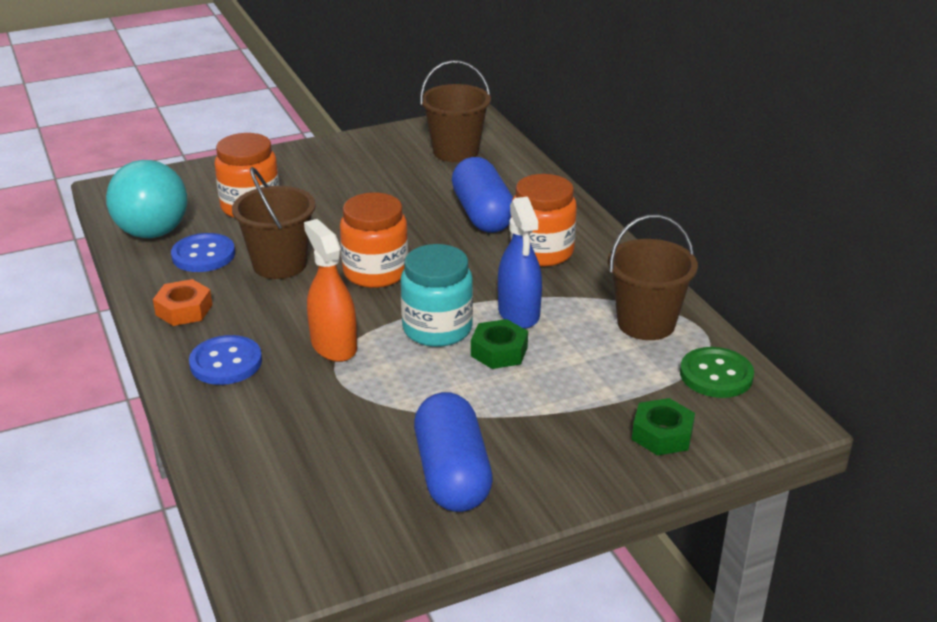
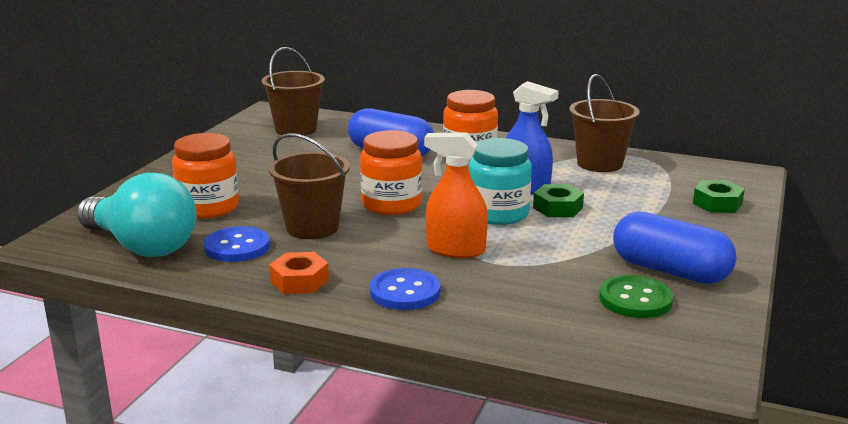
camera: 45 degrees left, 10 degrees down
(716, 375) = (681, 170): green button -> green button (635, 299)

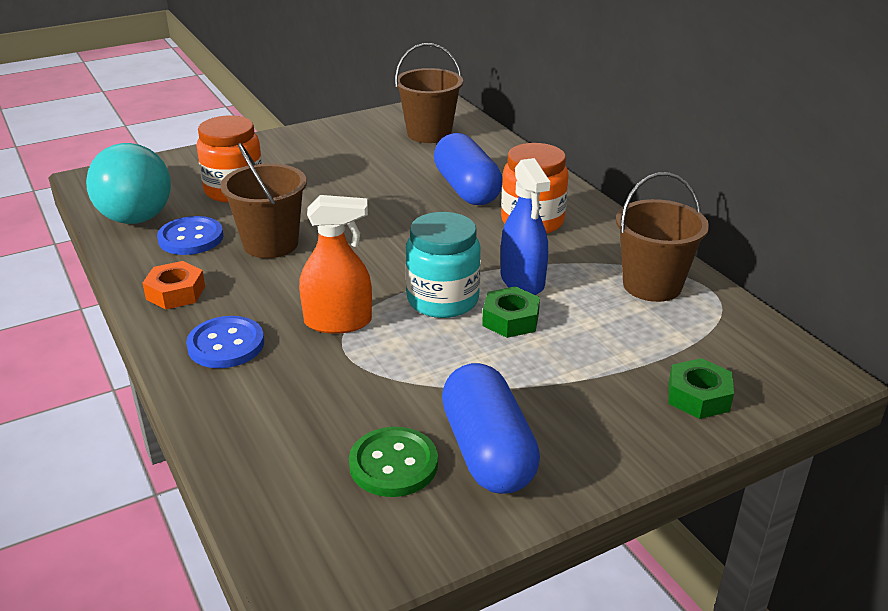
camera: 40 degrees right, 10 degrees up
(391, 204) = (370, 247): orange jar -> none
(455, 250) = (338, 322): orange spray bottle -> orange spray bottle turned 120 degrees clockwise

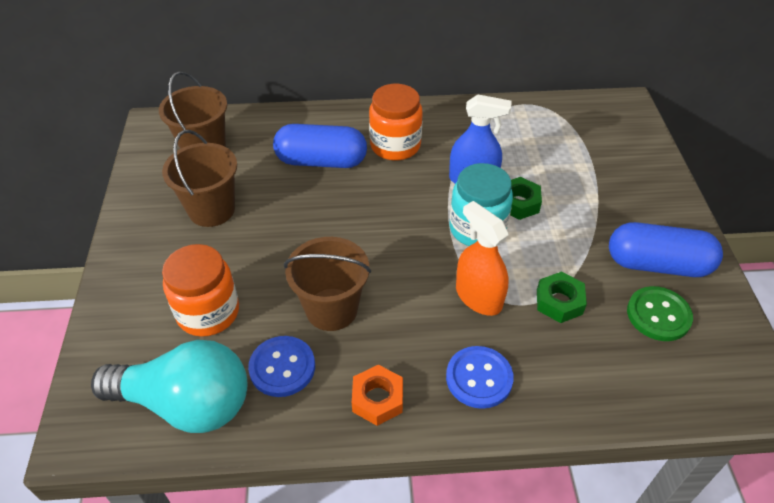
camera: 65 degrees left, 15 degrees up
(338, 322) = (478, 297): orange spray bottle -> orange spray bottle turned 60 degrees counterclockwise
(652, 285) = (509, 125): brown bucket -> brown bucket (211, 210)
(698, 396) = (631, 155): green nut -> green nut (559, 302)

